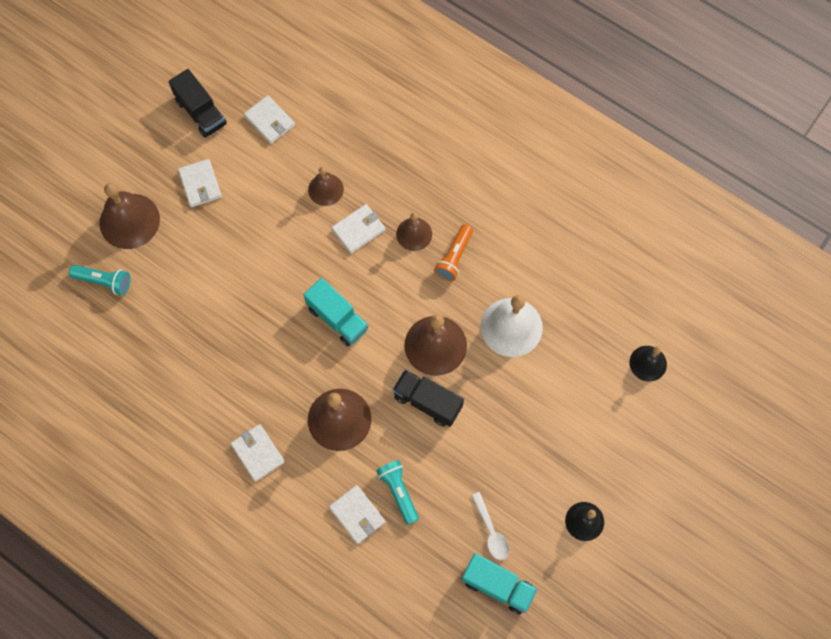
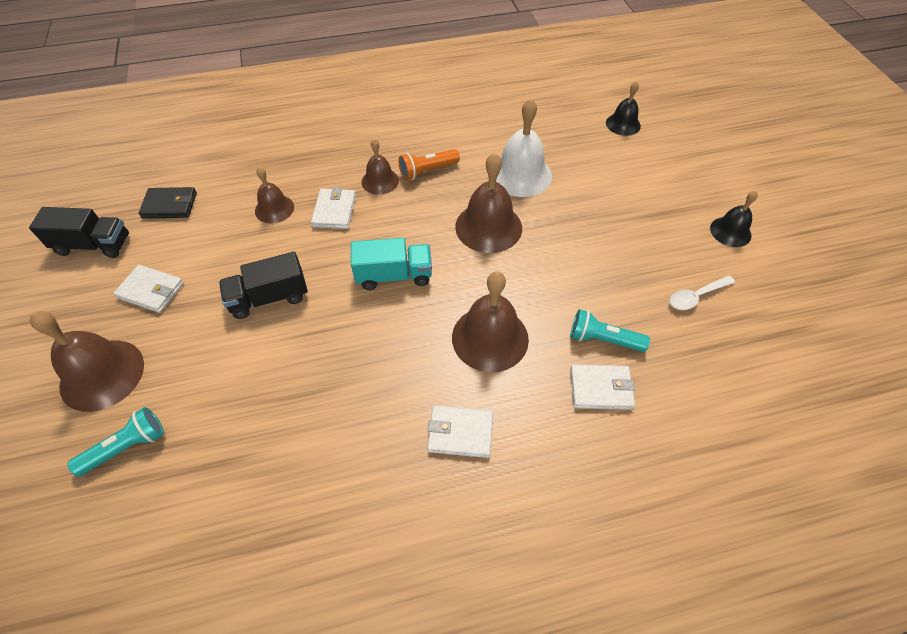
camera: 50 degrees left, 15 degrees down
(269, 121) = (170, 205): white wallet -> black wallet
(427, 402) = (534, 264): black truck -> black truck (269, 298)
(454, 257) = (427, 171): orange flashlight -> orange flashlight turned 90 degrees clockwise
(491, 531) = (696, 296): white spoon -> white spoon turned 135 degrees clockwise
(497, 586) = (754, 325): turquoise truck -> none

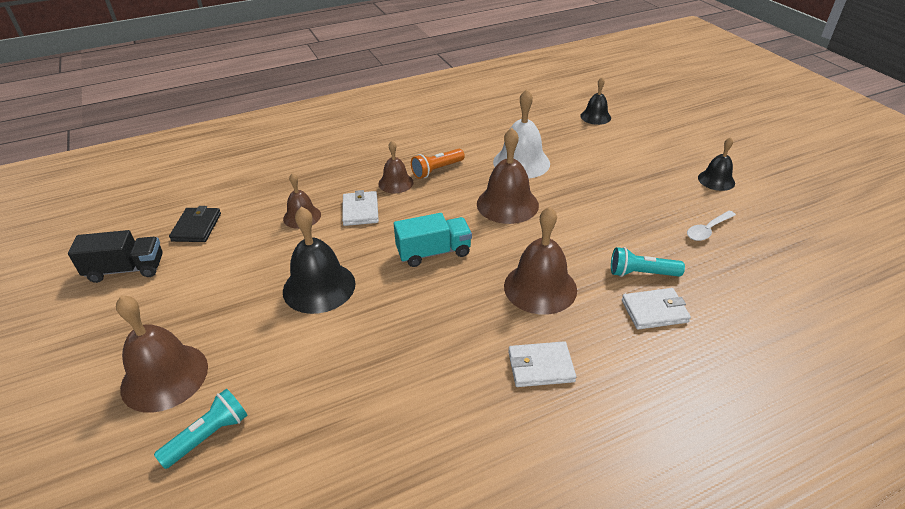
camera: 10 degrees left, 15 degrees down
(151, 290) = (197, 298): white wallet -> none
(170, 205) = (196, 227): black wallet -> black wallet turned 75 degrees counterclockwise
(269, 298) = (319, 287): black truck -> black bell

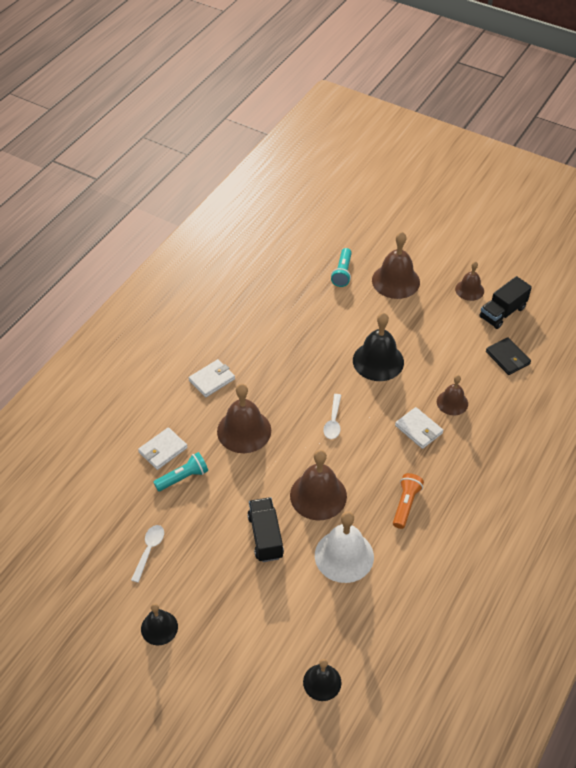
camera: 145 degrees right, 10 degrees up
(395, 183) = (423, 471): brown bell -> brown bell (469, 290)
(433, 252) = (333, 421): turquoise truck -> white spoon
(581, 197) = (265, 536): none -> black truck

